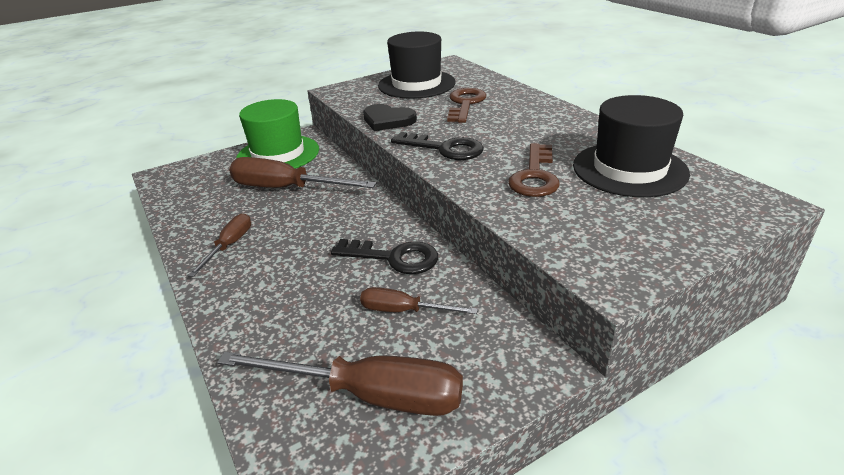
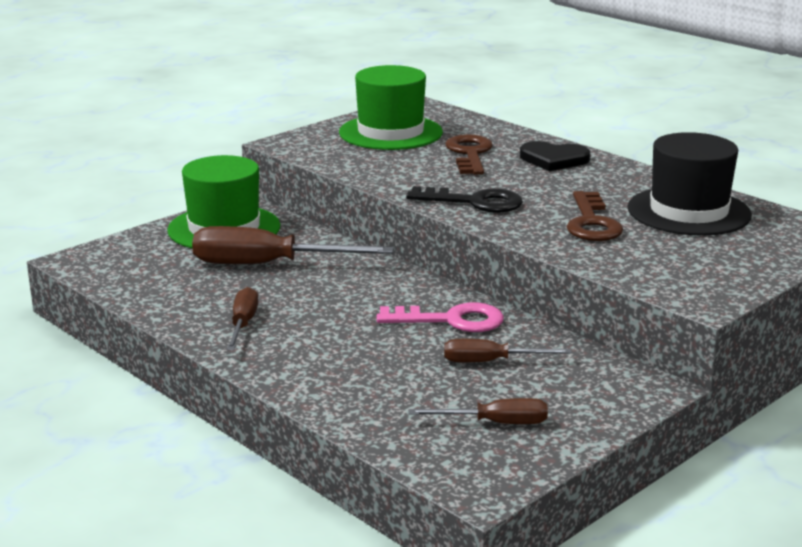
camera: 15 degrees left, 10 degrees down
(369, 395) = (495, 423): brown screwdriver -> brown screwdriver, size x0.55
(387, 120) = (383, 175): black heart -> black heart (553, 159)
(394, 258) = (451, 320): black key -> pink key
(416, 84) = (390, 132): black hat -> green hat

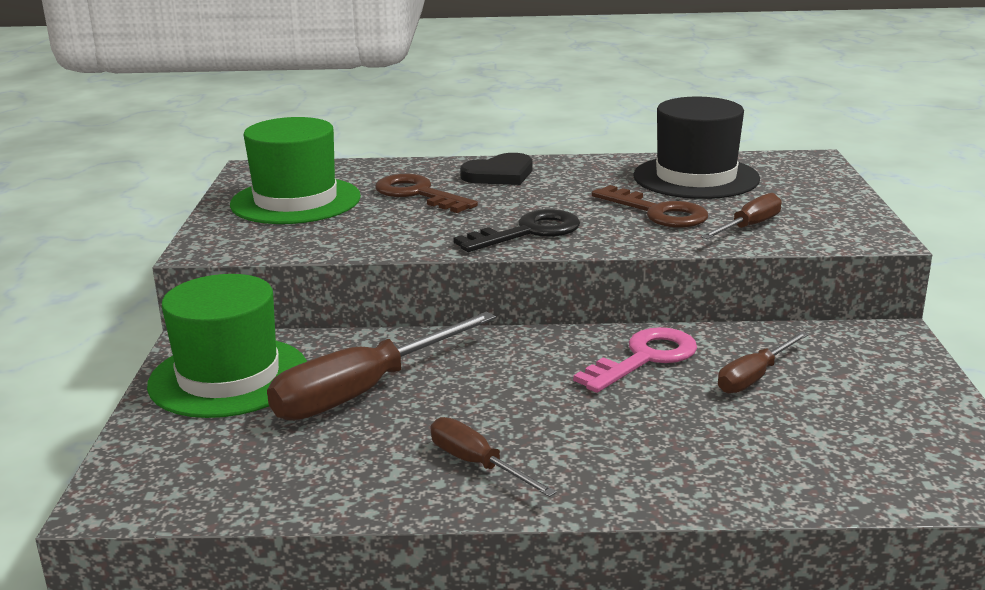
camera: 45 degrees left, 0 degrees up
(495, 423) = (878, 427): brown screwdriver -> brown screwdriver (749, 227)

